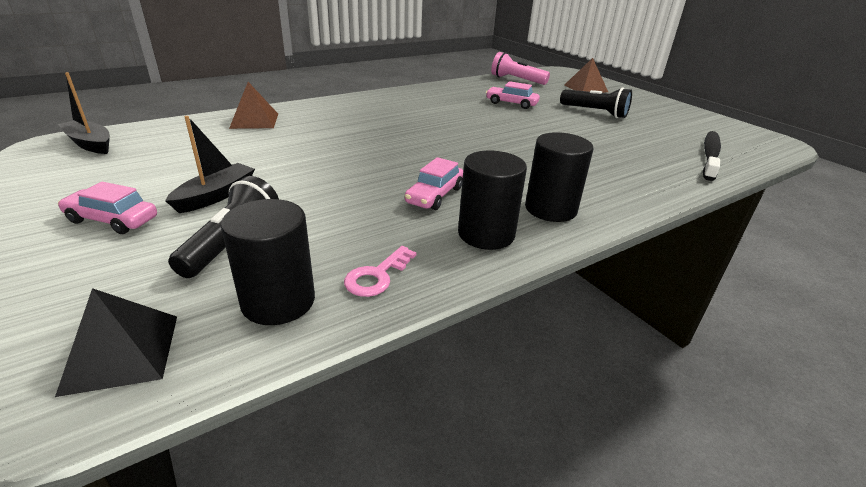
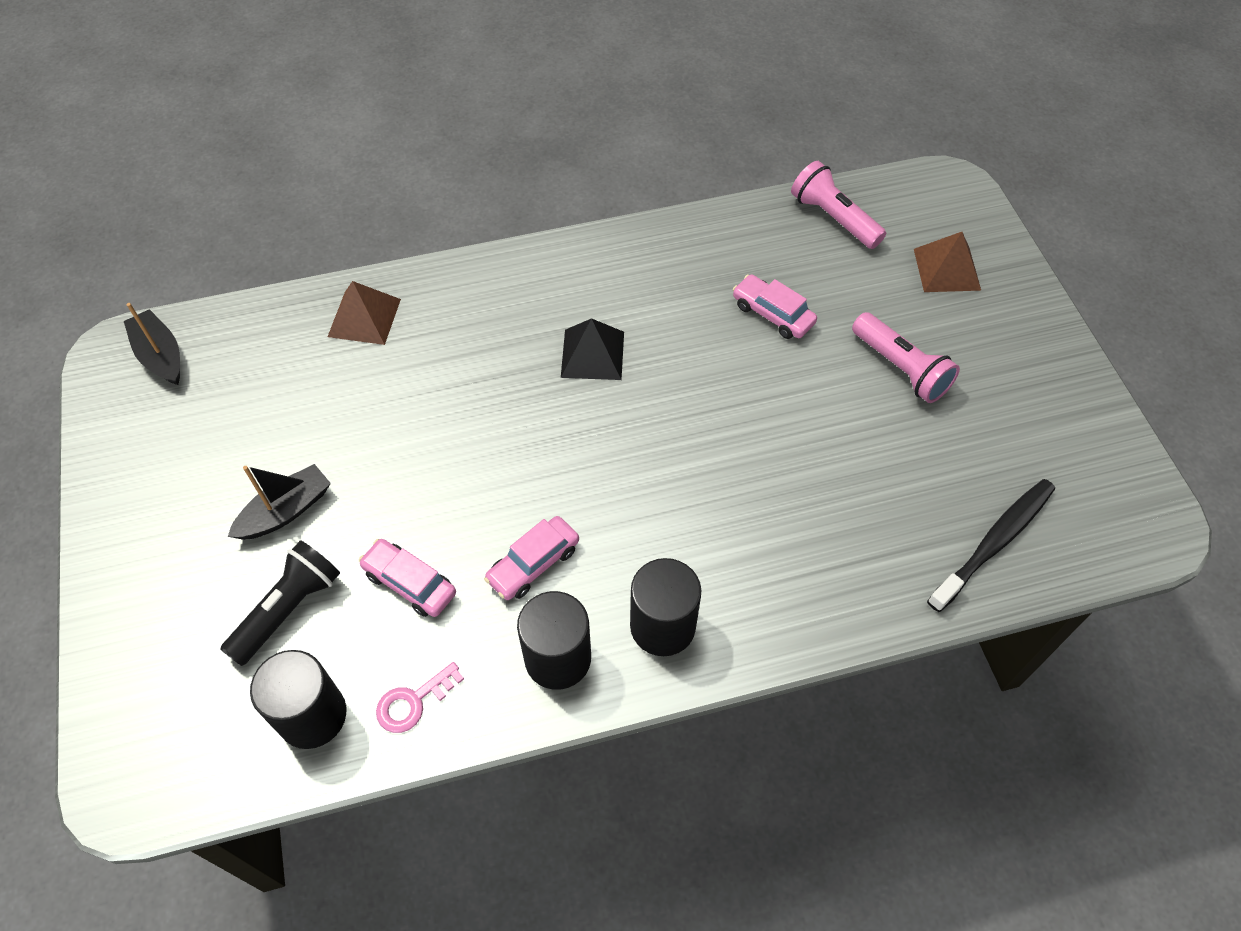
camera: 20 degrees right, 25 degrees up
(112, 220) = (179, 538): pink car -> pink car (410, 583)
(121, 353) = (178, 748): black pyramid -> black pyramid (592, 354)
(595, 112) = (901, 368): black flashlight -> pink flashlight

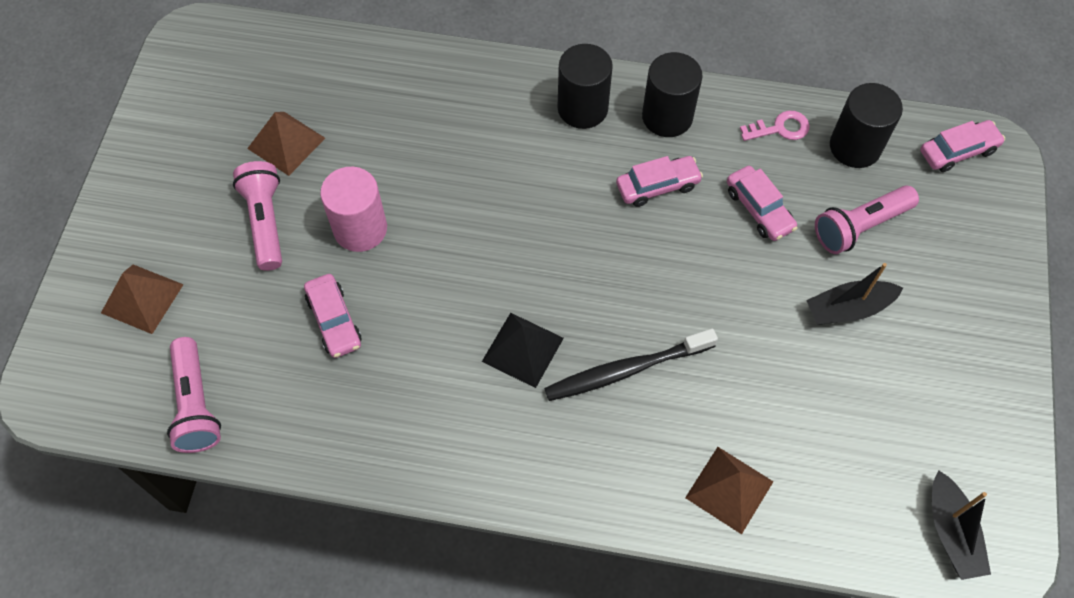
camera: 155 degrees left, 5 degrees up
(176, 766) = (958, 151): none -> pink car
(288, 609) = (859, 227): black flashlight -> pink flashlight
(809, 397) = (360, 229): none -> pink cylinder
(948, 449) = (286, 143): none -> brown pyramid
(994, 543) = (312, 69): black toothbrush -> black toothbrush (625, 370)

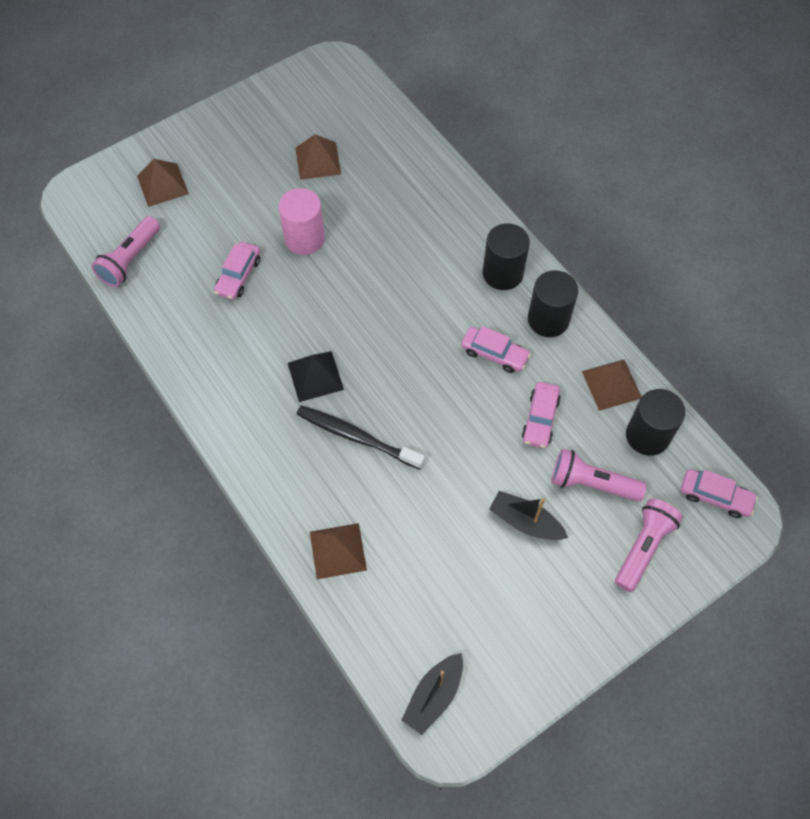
camera: 45 degrees right, 0 degrees up
(265, 222) = (262, 195): pink flashlight -> pink flashlight (643, 547)
(780, 128) = (611, 384): pink key -> brown pyramid

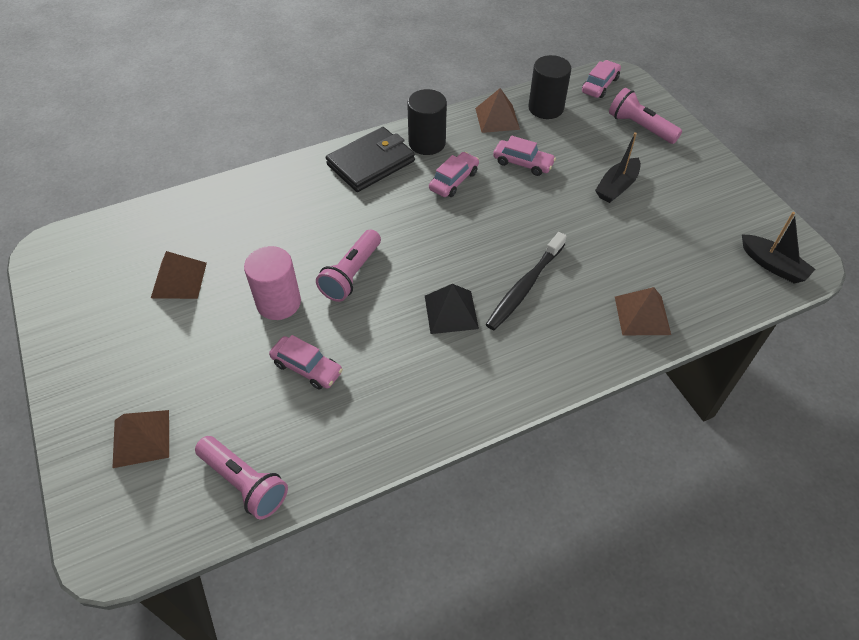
camera: 80 degrees left, 10 degrees down
(503, 273) = (371, 163): black cylinder -> black wallet
(591, 483) = (584, 144): pink flashlight -> pink flashlight (351, 274)

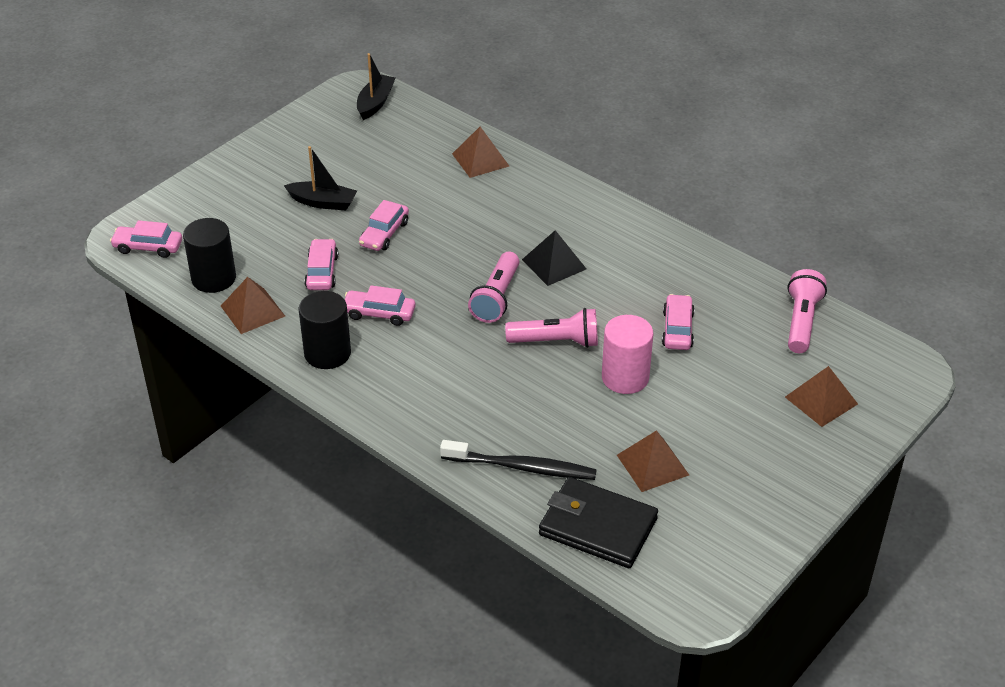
camera: 115 degrees left, 10 degrees down
(371, 163) = (387, 387): black wallet -> black wallet (597, 526)
(524, 287) = (494, 229): black toothbrush -> black toothbrush (522, 467)
(554, 212) = (384, 233): none -> pink car
(640, 127) = (215, 205): pink flashlight -> pink flashlight (496, 298)

